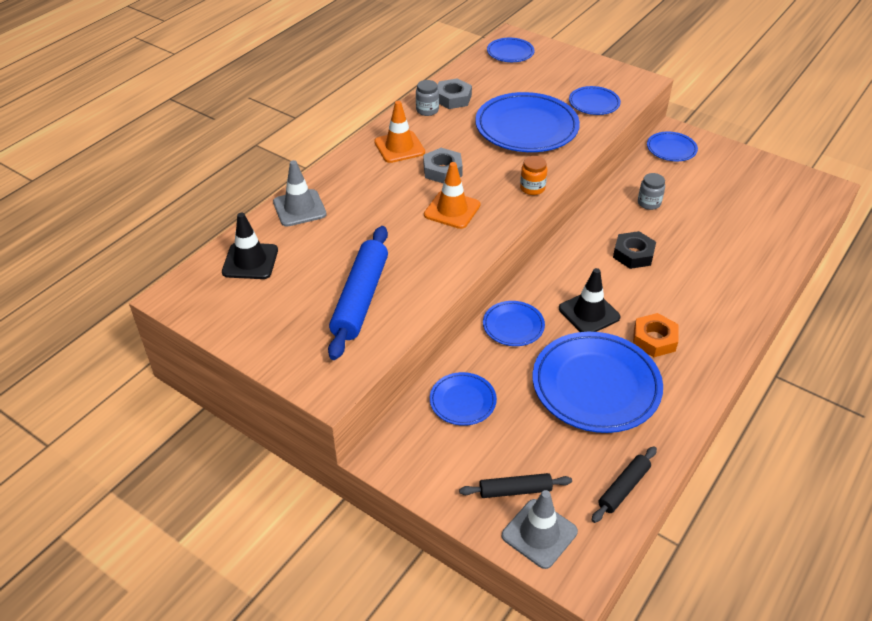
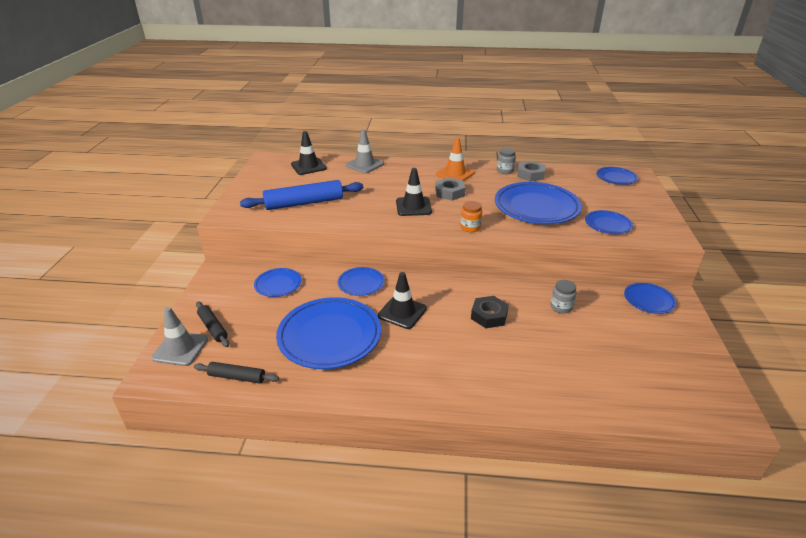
camera: 60 degrees right, 10 degrees down
(452, 210) = (413, 207): orange traffic cone -> black traffic cone
(654, 339) = (401, 352): orange nut -> none

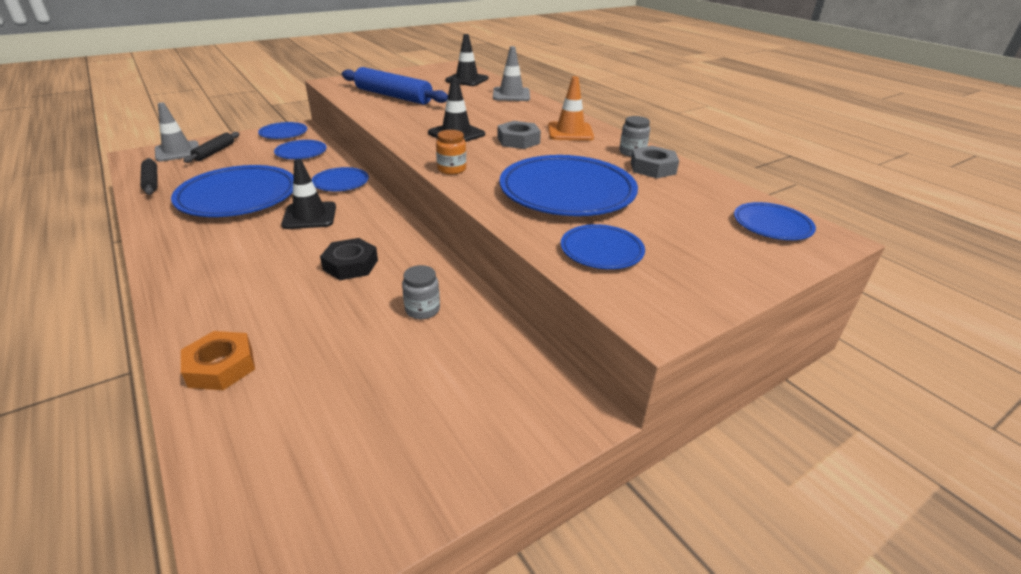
camera: 50 degrees right, 0 degrees up
(566, 395) = (221, 367): none -> orange nut
(649, 300) = (530, 387): blue plate -> blue plate (283, 133)

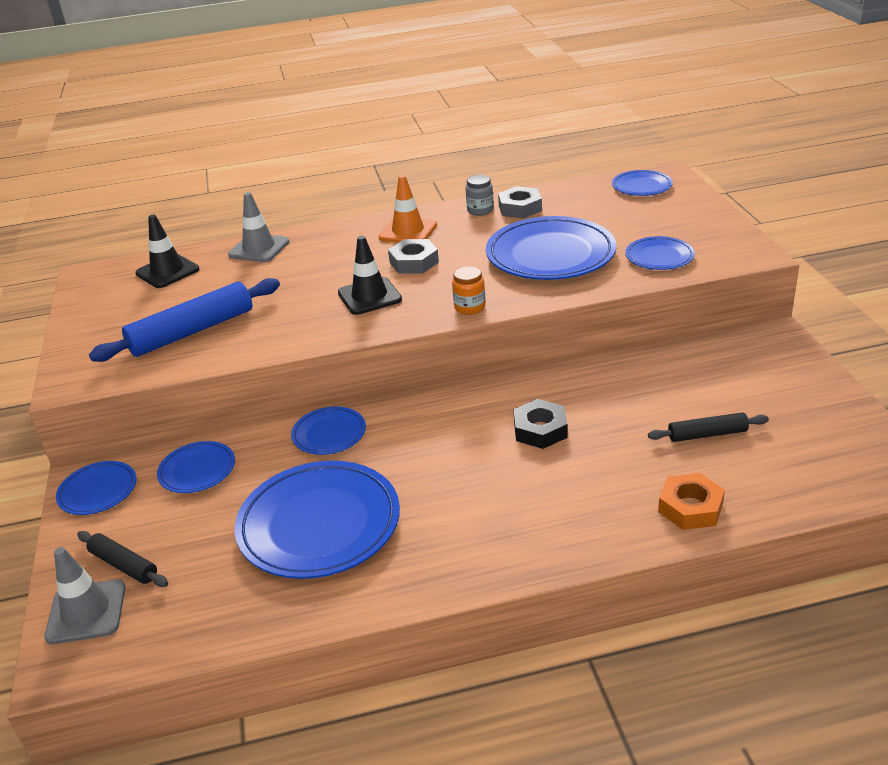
camera: 65 degrees left, 0 degrees up
(151, 181) = (204, 626): black rolling pin -> black rolling pin (707, 434)
(309, 216) = (412, 459): black traffic cone -> none
(422, 310) = (634, 390): grey jar -> none

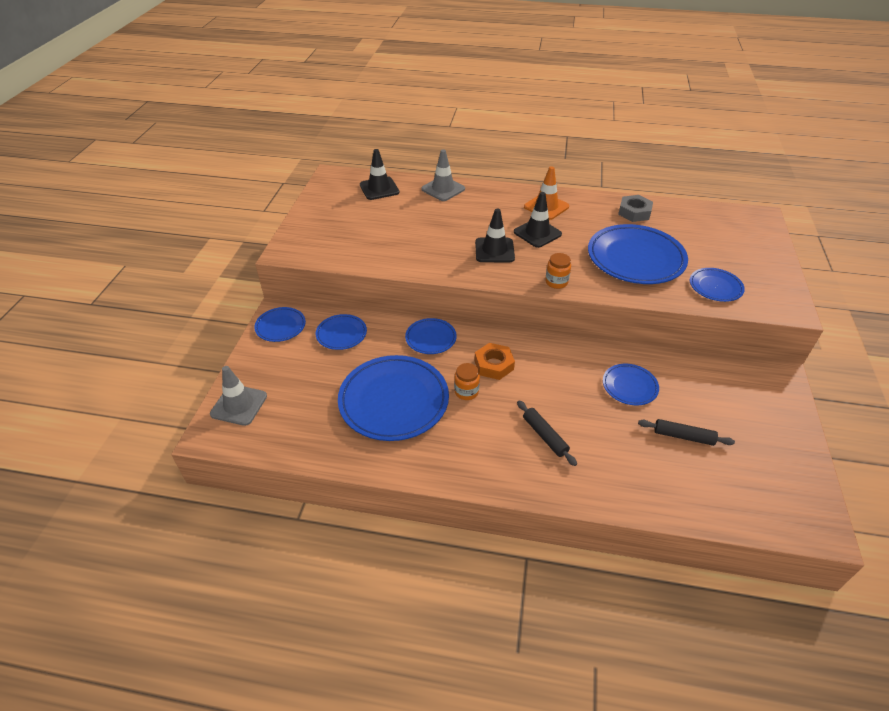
camera: 20 degrees right, 10 degrees up
(124, 565) = (272, 382): black rolling pin -> black rolling pin (545, 436)
(192, 331) = (372, 239): blue rolling pin -> none
(413, 479) = (466, 392): none -> orange jar
(414, 262) = (537, 233): grey nut -> black traffic cone
(480, 210) = (605, 205): grey jar -> none
(540, 430) = (567, 387): black nut -> none
(641, 186) = (735, 222): blue plate -> blue plate (629, 386)
(690, 507) = (639, 488): orange nut -> orange nut (494, 365)

